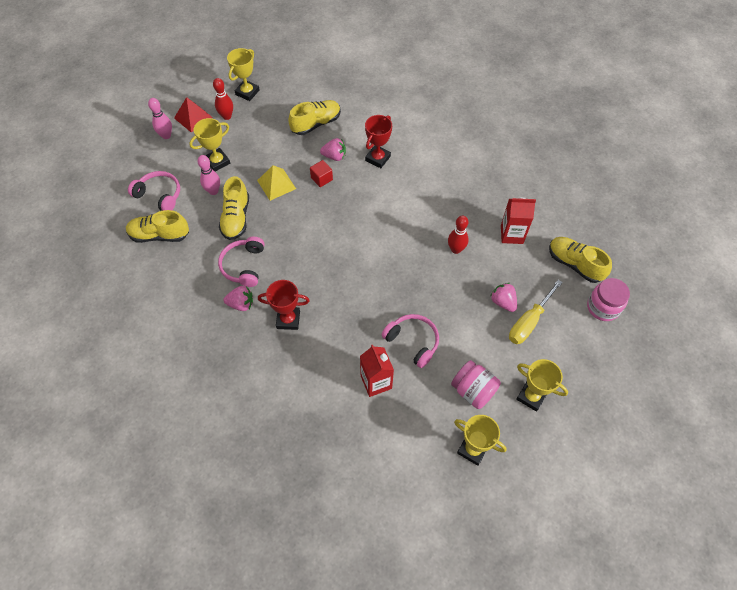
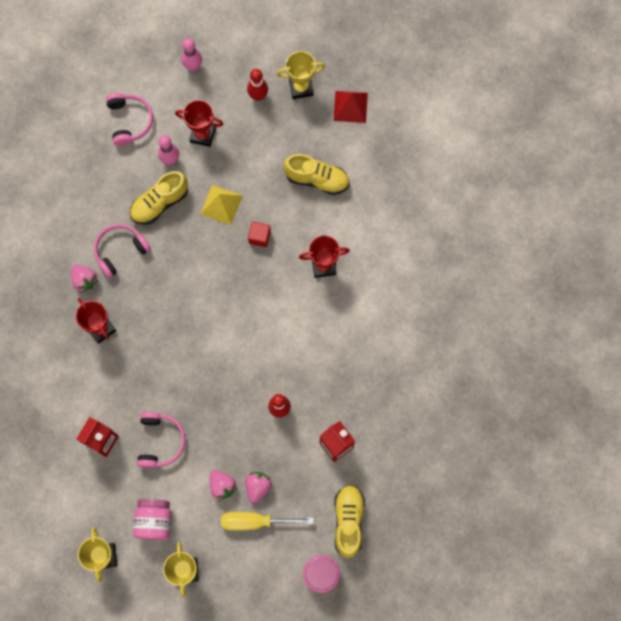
camera: 50 degrees right, 15 degrees up
(159, 235) = (93, 159): yellow shoe -> none
(193, 117) = (232, 69): red pyramid -> red pyramid (350, 106)
(217, 162) = (202, 135): yellow trophy -> red trophy
(334, 156) = (293, 227): pink strawberry -> pink strawberry (222, 486)

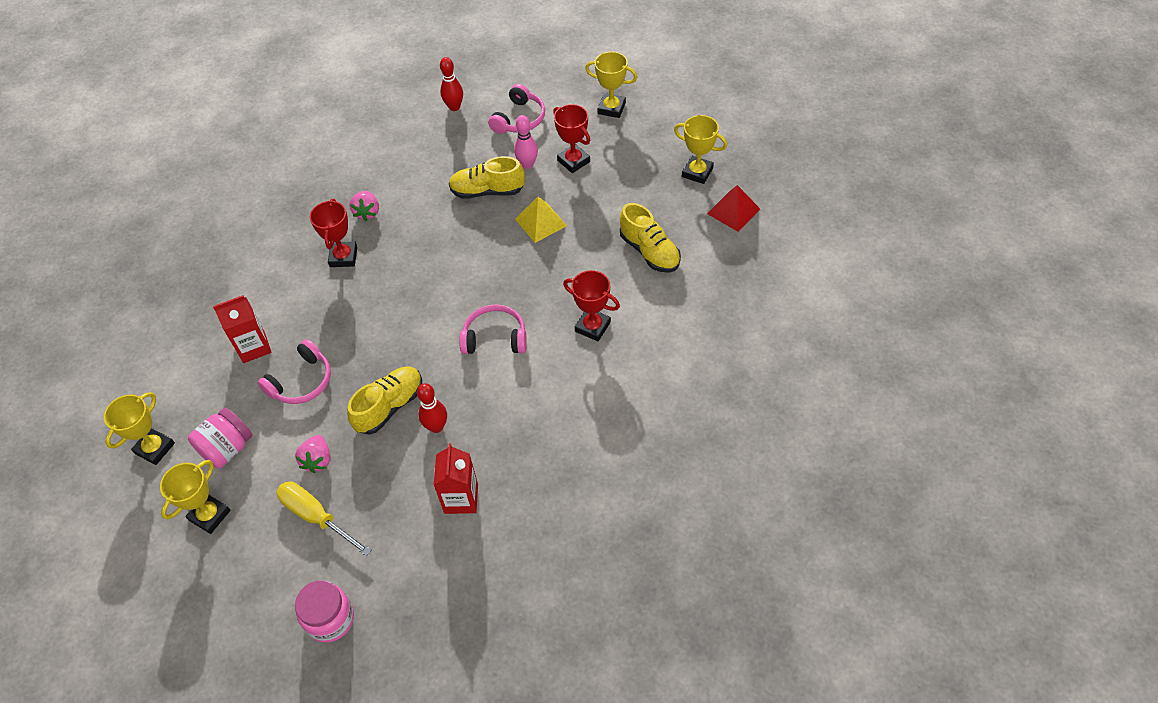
camera: 40 degrees right, 20 degrees down
(120, 251) = (419, 207): pink headphones -> pink headphones (495, 338)
(193, 66) = (611, 108): pink bowling pin -> yellow trophy
(257, 487) = (349, 485): pink strawberry -> none
(258, 96) = (651, 158): red bowling pin -> red bowling pin (454, 107)
(259, 237) = (552, 267): red cube -> none
(348, 521) = (406, 584): yellow shoe -> yellow shoe (389, 406)

